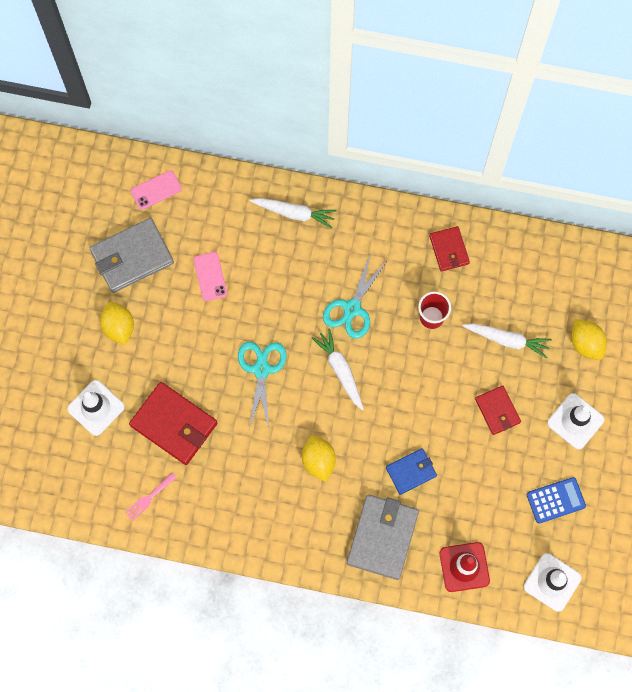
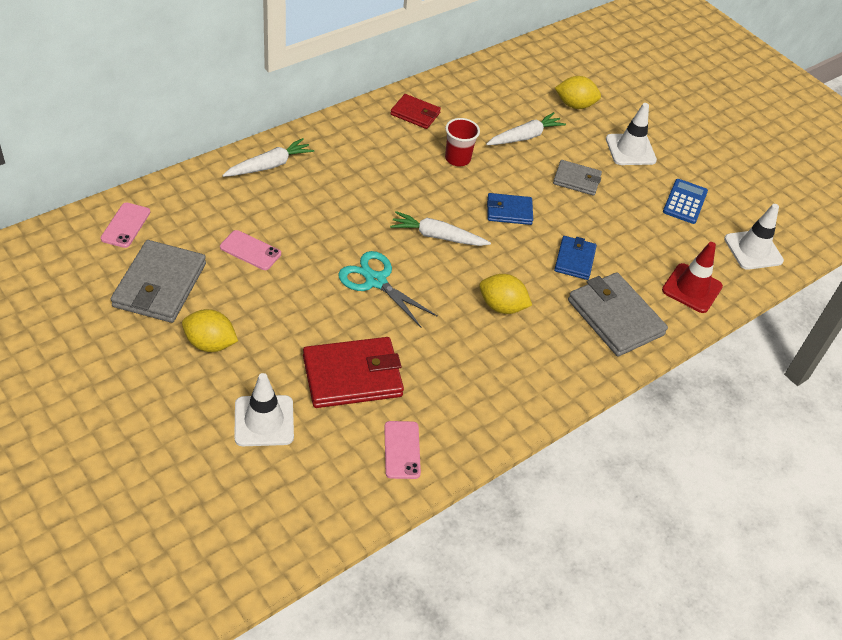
camera: 55 degrees left, 25 degrees down
(149, 498) = (402, 450): pink fork -> pink phone
(352, 308) = (393, 193): turquoise scissors -> none
(414, 393) = (509, 211): none -> blue wallet
(497, 411) = (576, 180): red wallet -> grey wallet

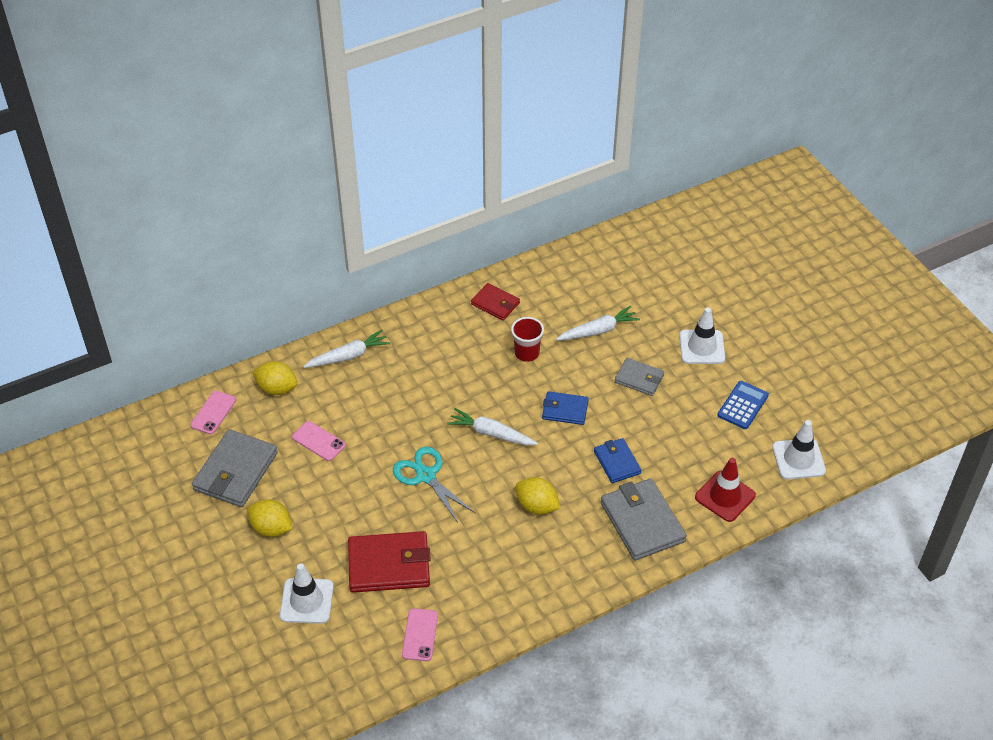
camera: 15 degrees right, 0 degrees up
(574, 260) = (617, 462): blue wallet -> blue wallet turned 45 degrees counterclockwise
(575, 105) = (657, 296): yellow lemon -> yellow lemon (277, 388)

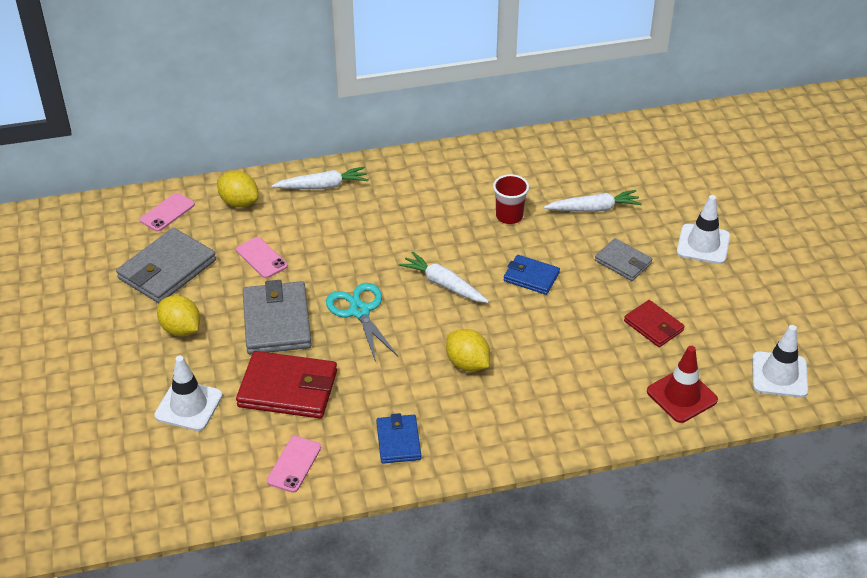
camera: 15 degrees right, 5 degrees down
(495, 303) = (492, 165): red wallet -> red wallet (653, 326)
(617, 462) = (570, 338): blue wallet -> blue wallet (398, 441)
(642, 522) = (578, 403): grey wallet -> grey wallet (277, 322)
(742, 405) = (731, 309): blue calculator -> none

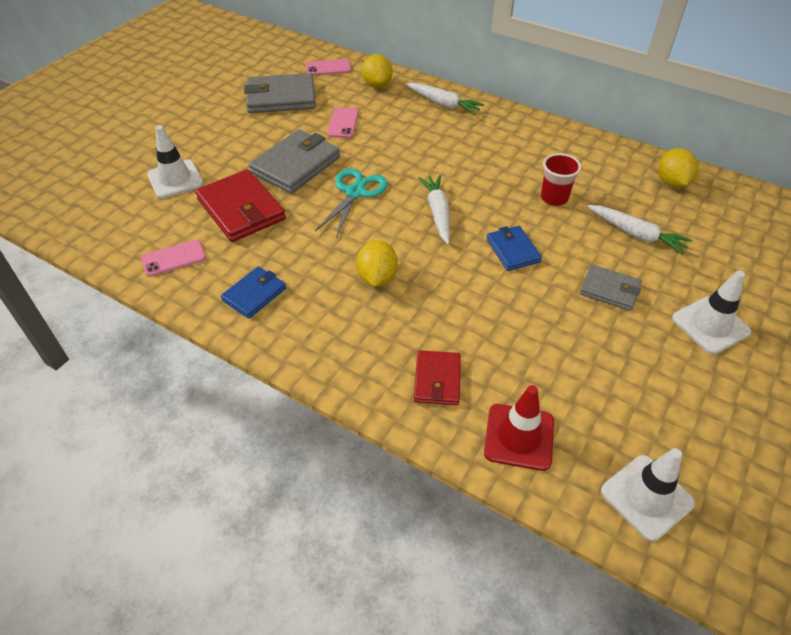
camera: 45 degrees right, 5 degrees up
(181, 329) = (238, 134): yellow lemon -> yellow lemon (672, 182)
(623, 262) = (609, 290): grey wallet -> grey wallet turned 60 degrees counterclockwise
(653, 326) = (570, 359): red wallet -> red wallet (437, 380)

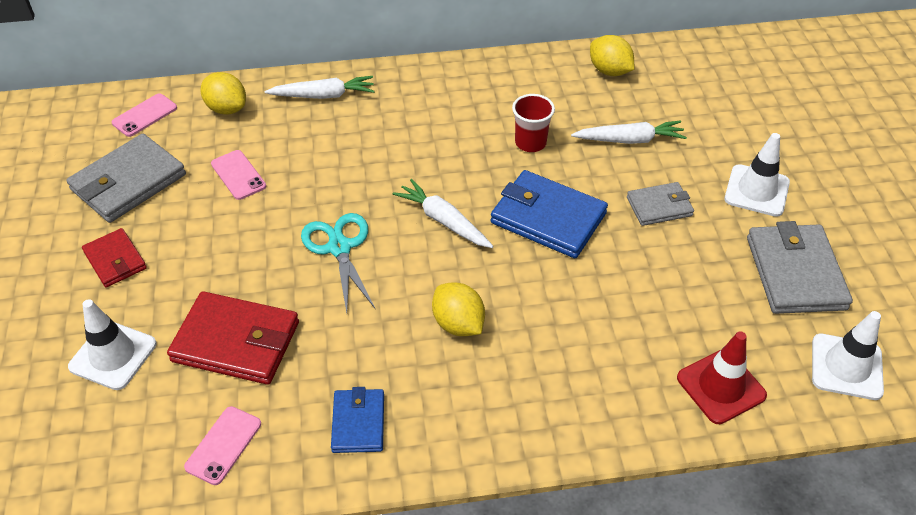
camera: 40 degrees left, 0 degrees up
(296, 165) = (240, 254): grey wallet -> grey wallet (795, 273)
(437, 380) = (612, 384): red wallet -> red wallet (115, 260)
(512, 250) = (548, 218): blue wallet -> blue wallet, size x1.71

